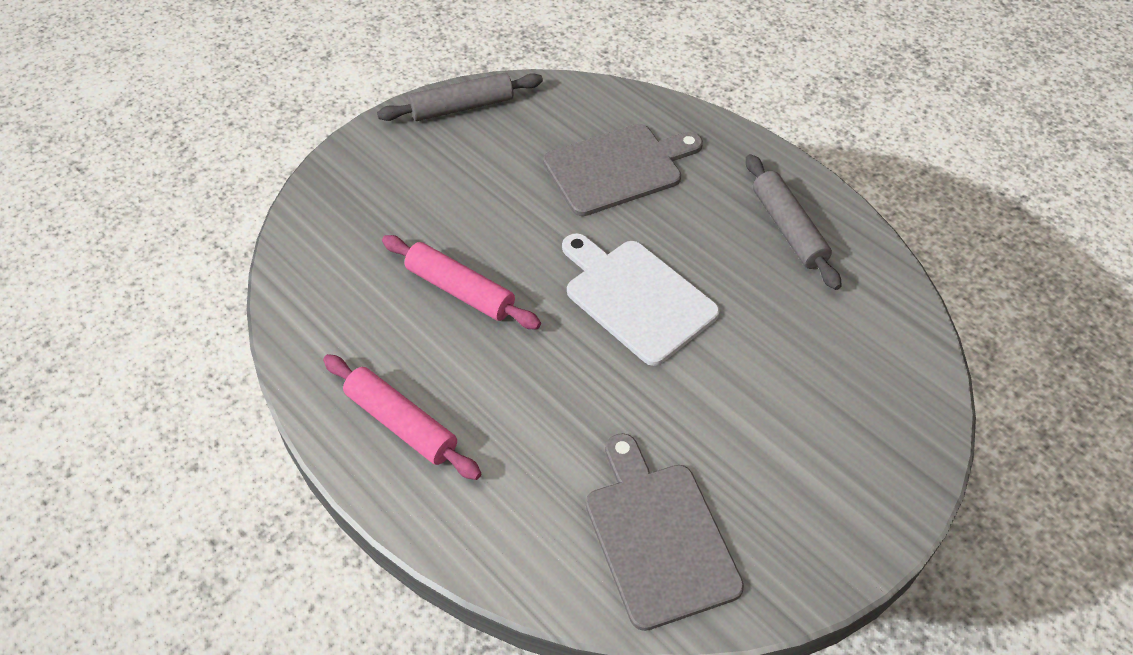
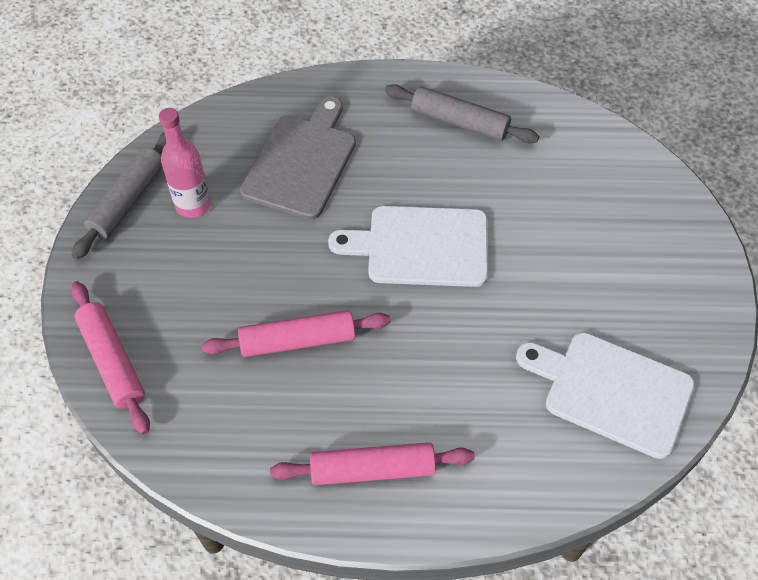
camera: 45 degrees left, 5 degrees up
(325, 205) = (112, 361): none -> pink rolling pin
(502, 142) = (193, 205): none -> pink bottle
(658, 536) = (611, 391): grey cutting board -> white cutting board

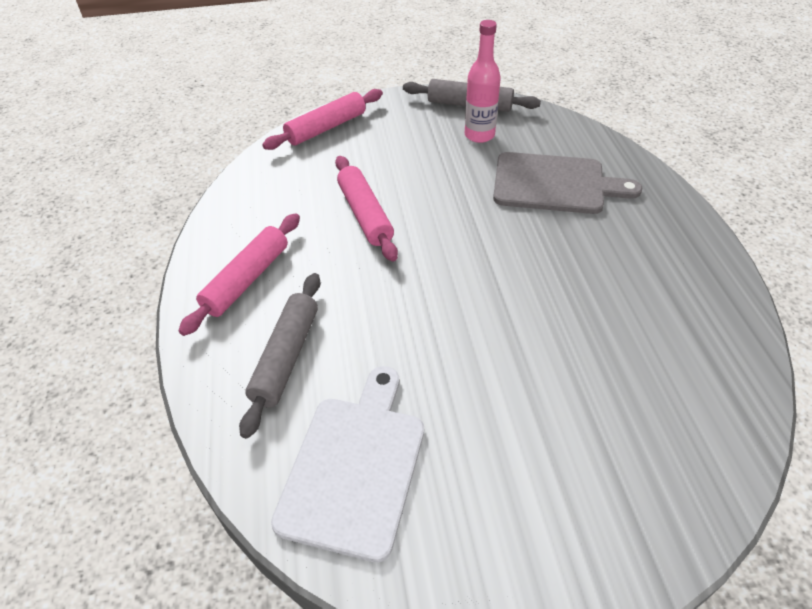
camera: 80 degrees right, 10 degrees down
(372, 469) = (247, 280): pink rolling pin -> pink rolling pin turned 45 degrees clockwise
(421, 246) = (493, 277): white cutting board -> none
(459, 122) = (672, 285): grey rolling pin -> grey rolling pin (286, 357)

